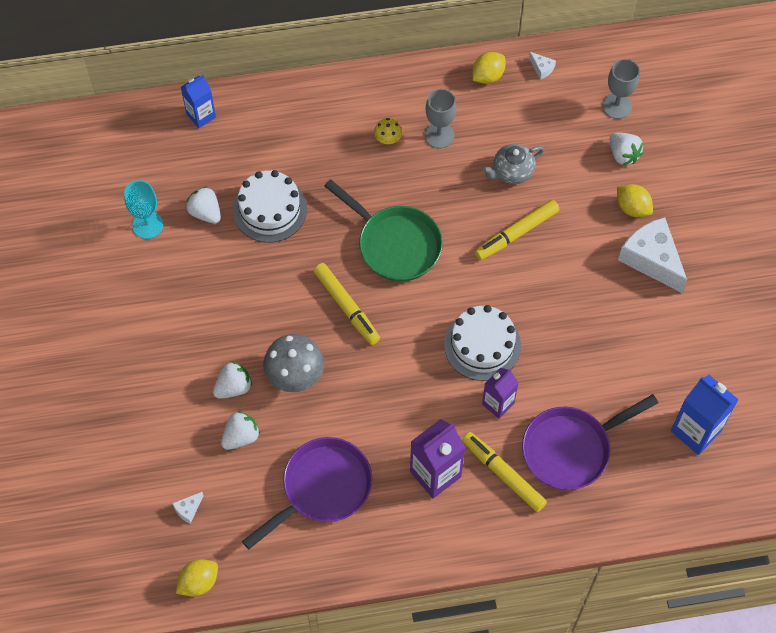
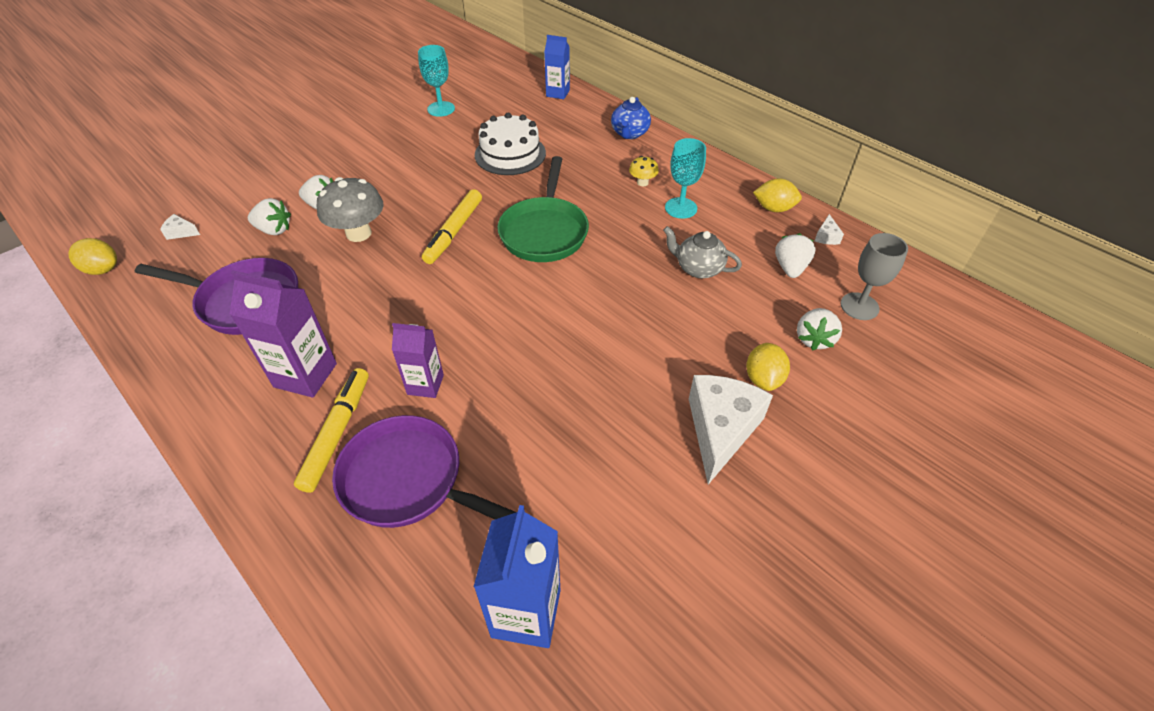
camera: 55 degrees right, 15 degrees down
(205, 212) = (477, 127): white strawberry -> white strawberry (790, 268)
(313, 102) = (629, 133): none -> blue teapot
(439, 135) = (681, 208): grey goblet -> turquoise goblet
(482, 345) = (487, 338): white cake -> none
(516, 233) = (636, 303): yellow marker -> none

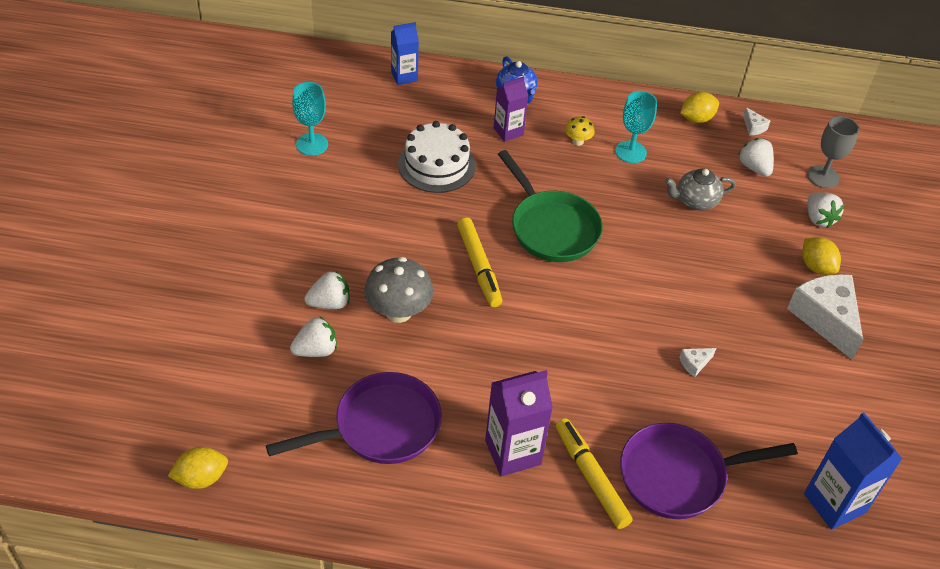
camera: 40 degrees left, 0 degrees up
(181, 232) = (226, 401): white cheese -> white cheese (694, 364)
(425, 384) = (609, 404): purple carton -> purple carton (508, 131)

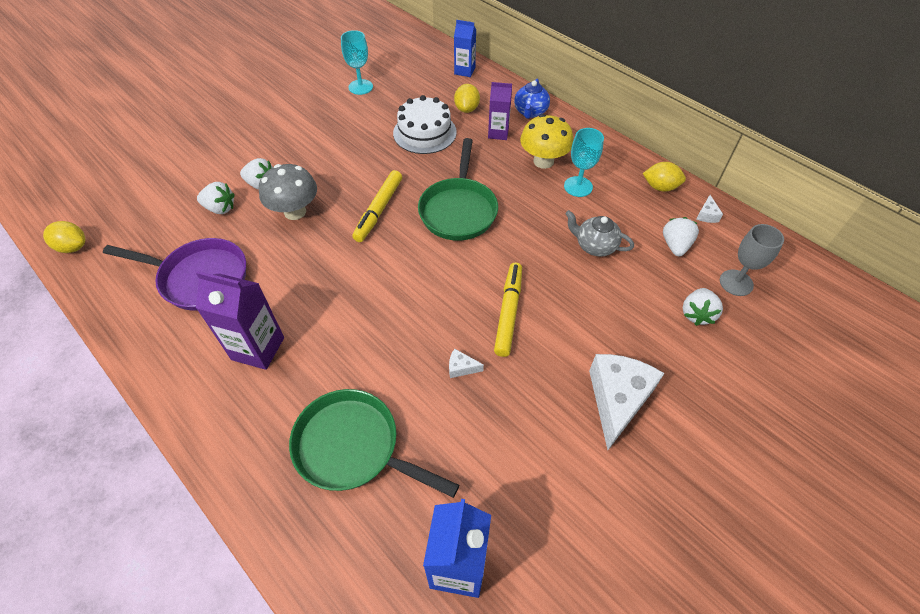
camera: 40 degrees right, 5 degrees up
(577, 141) = (543, 161): yellow mushroom -> yellow mushroom, size x1.98
(591, 477) = (289, 403): yellow marker -> yellow marker (508, 312)
(679, 475) = (353, 447): purple pan -> green pan
(816, 267) = (653, 352): yellow lemon -> yellow lemon (467, 109)

